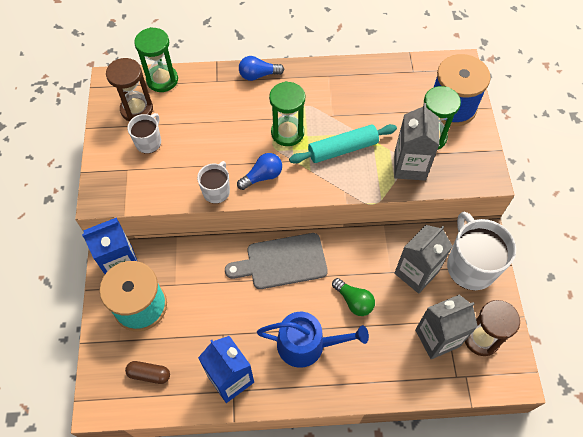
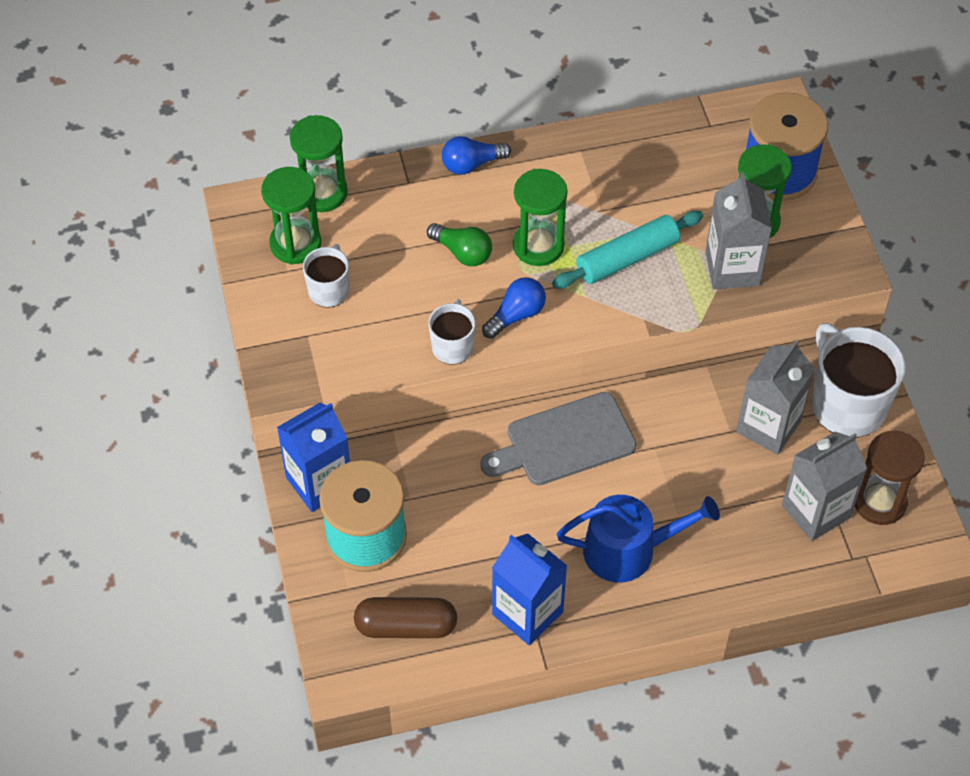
camera: 10 degrees left, 5 degrees down
(137, 109) = (295, 244): brown hourglass -> green hourglass
(149, 374) = (406, 626): brown capsule -> brown capsule, size x1.53
(354, 301) = (684, 480): green light bulb -> green light bulb (462, 252)

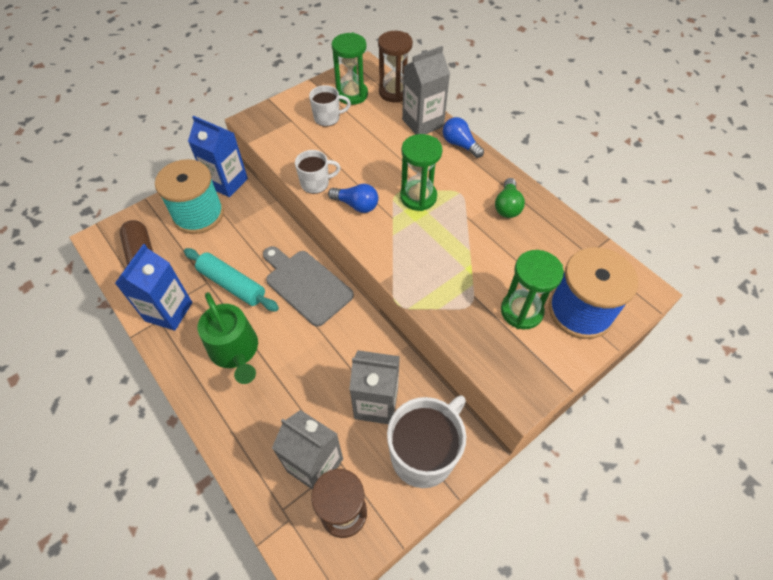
camera: 65 degrees right, 0 degrees up
(322, 193) = (394, 92): green hourglass -> brown hourglass
(462, 252) = (390, 163): green light bulb -> green light bulb (507, 206)
(627, 258) = (438, 246): turquoise rolling pin -> turquoise rolling pin (232, 284)
(628, 550) = (235, 351): blue watering can -> green watering can
(732, 268) = (469, 312): grey carton -> grey carton (422, 123)

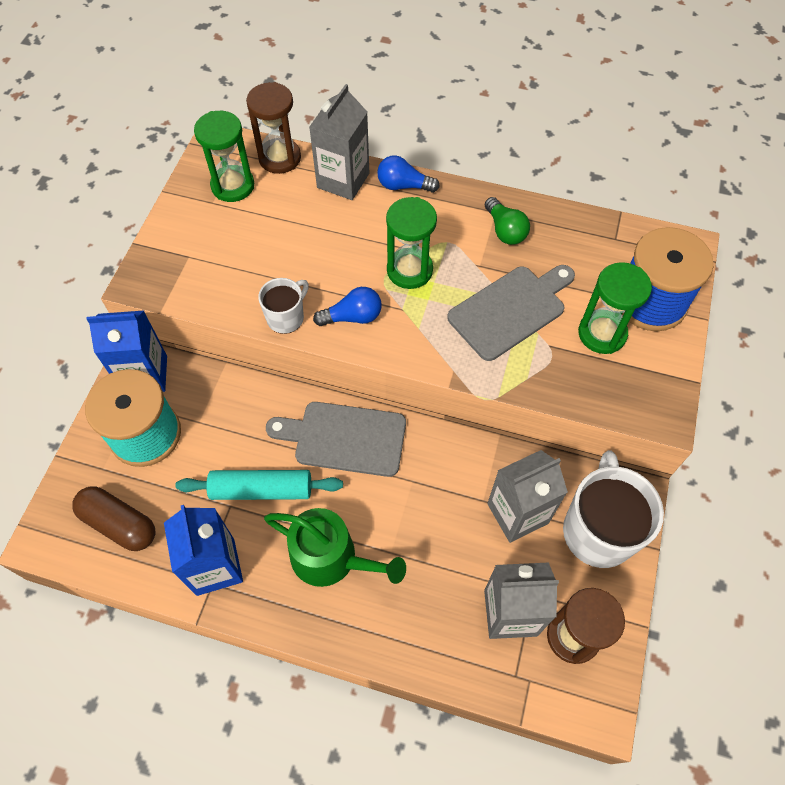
camera: 35 degrees left, 5 degrees up
(328, 118) = (230, 230): white mug -> none
(466, 258) = (511, 310): none -> grey cutting board

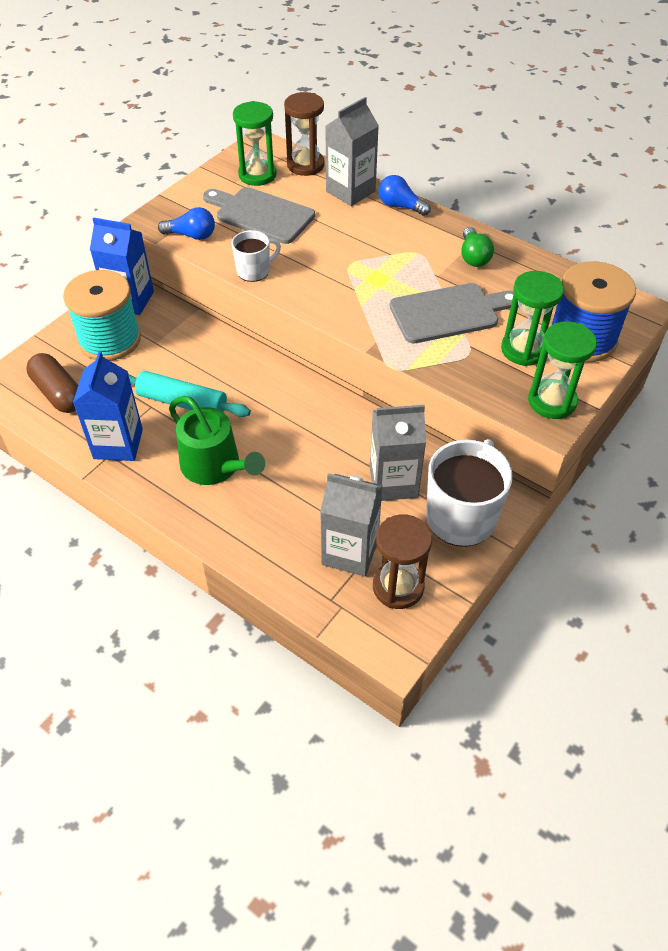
camera: 20 degrees right, 10 degrees down
(344, 438) = (269, 386): grey cutting board -> grey cutting board (261, 214)
(352, 317) = (309, 284): blue light bulb -> blue light bulb (191, 235)
(409, 270) = (374, 264): green hourglass -> green hourglass (552, 401)

